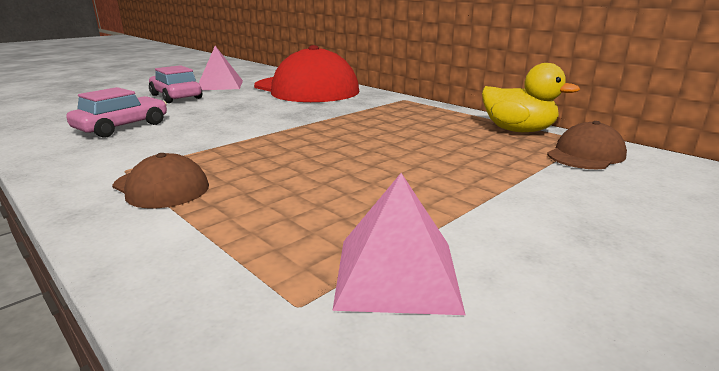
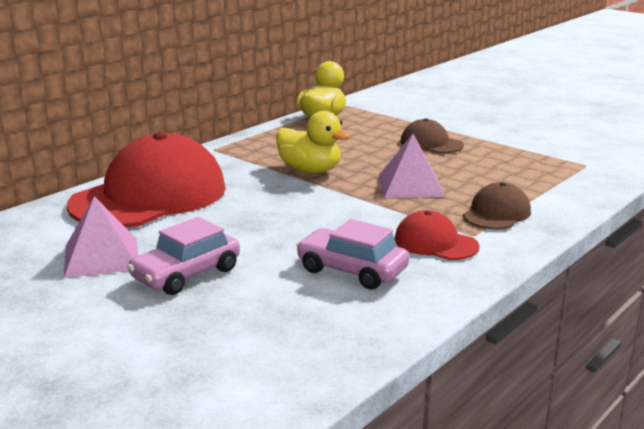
camera: 95 degrees left, 0 degrees up
(128, 153) = (435, 243): none -> red cap
(341, 122) = (310, 170): none -> yellow duck
(396, 273) = (549, 150): pink pyramid -> pink pyramid (410, 185)
(585, 155) = (374, 108): brown cap -> brown cap (431, 143)

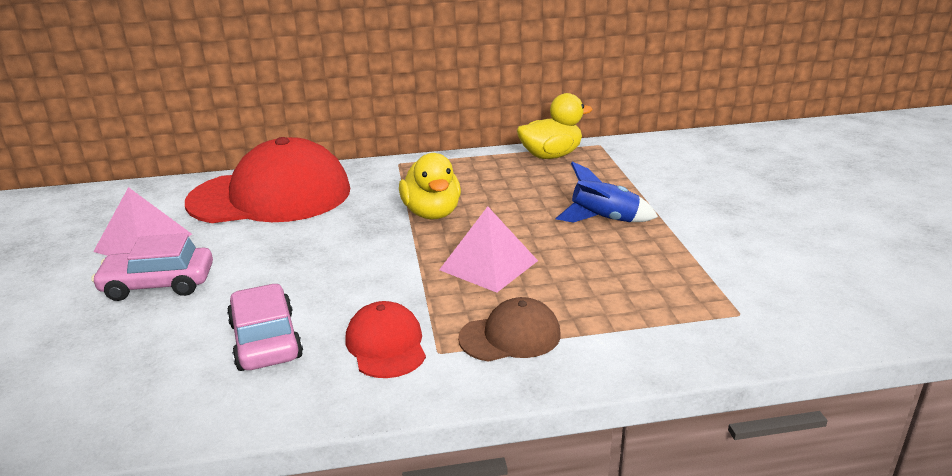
camera: 40 degrees right, 5 degrees up
(431, 143) = (604, 220): brown cap -> blue rocket

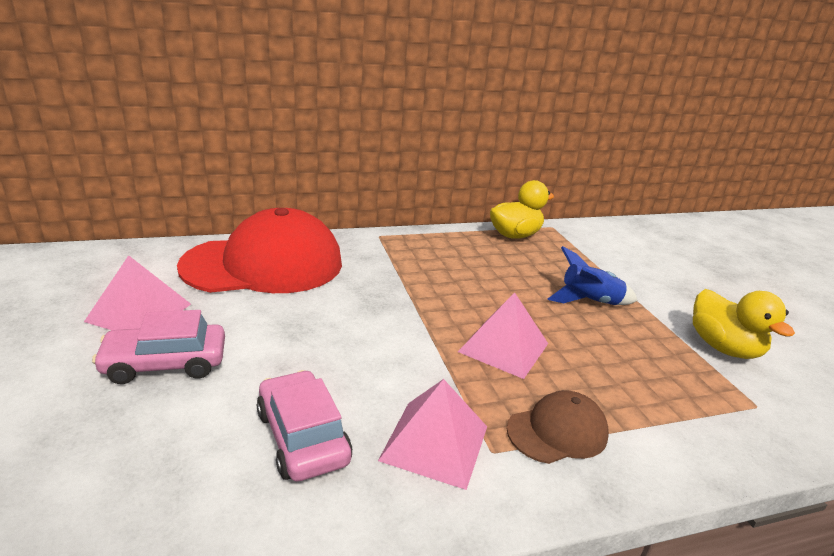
camera: 10 degrees left, 0 degrees up
(386, 345) = (435, 442): red cap -> pink pyramid
(432, 213) = (428, 289): yellow duck -> yellow duck (723, 347)

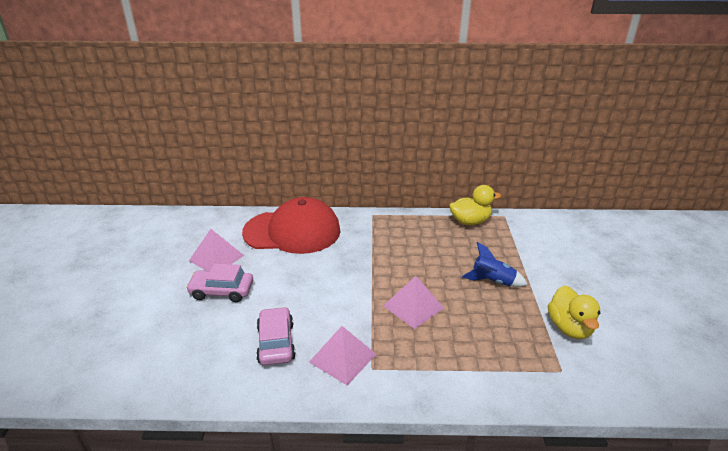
camera: 20 degrees right, 5 degrees up
(557, 431) = (416, 364): brown cap -> none

